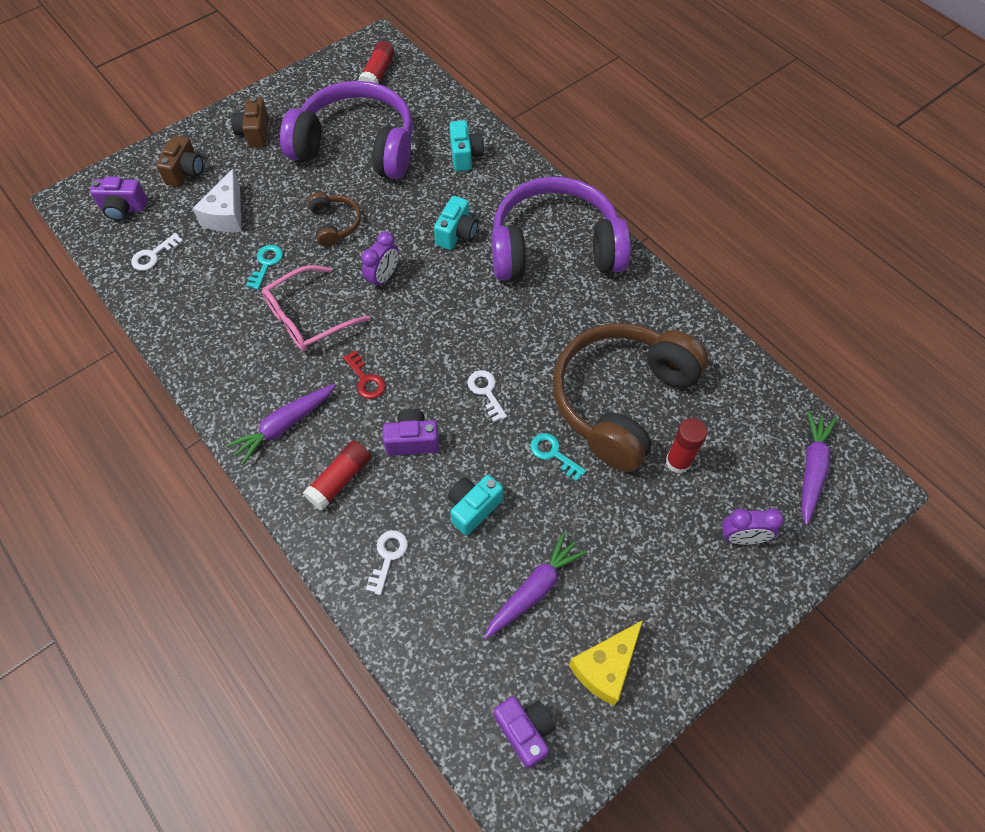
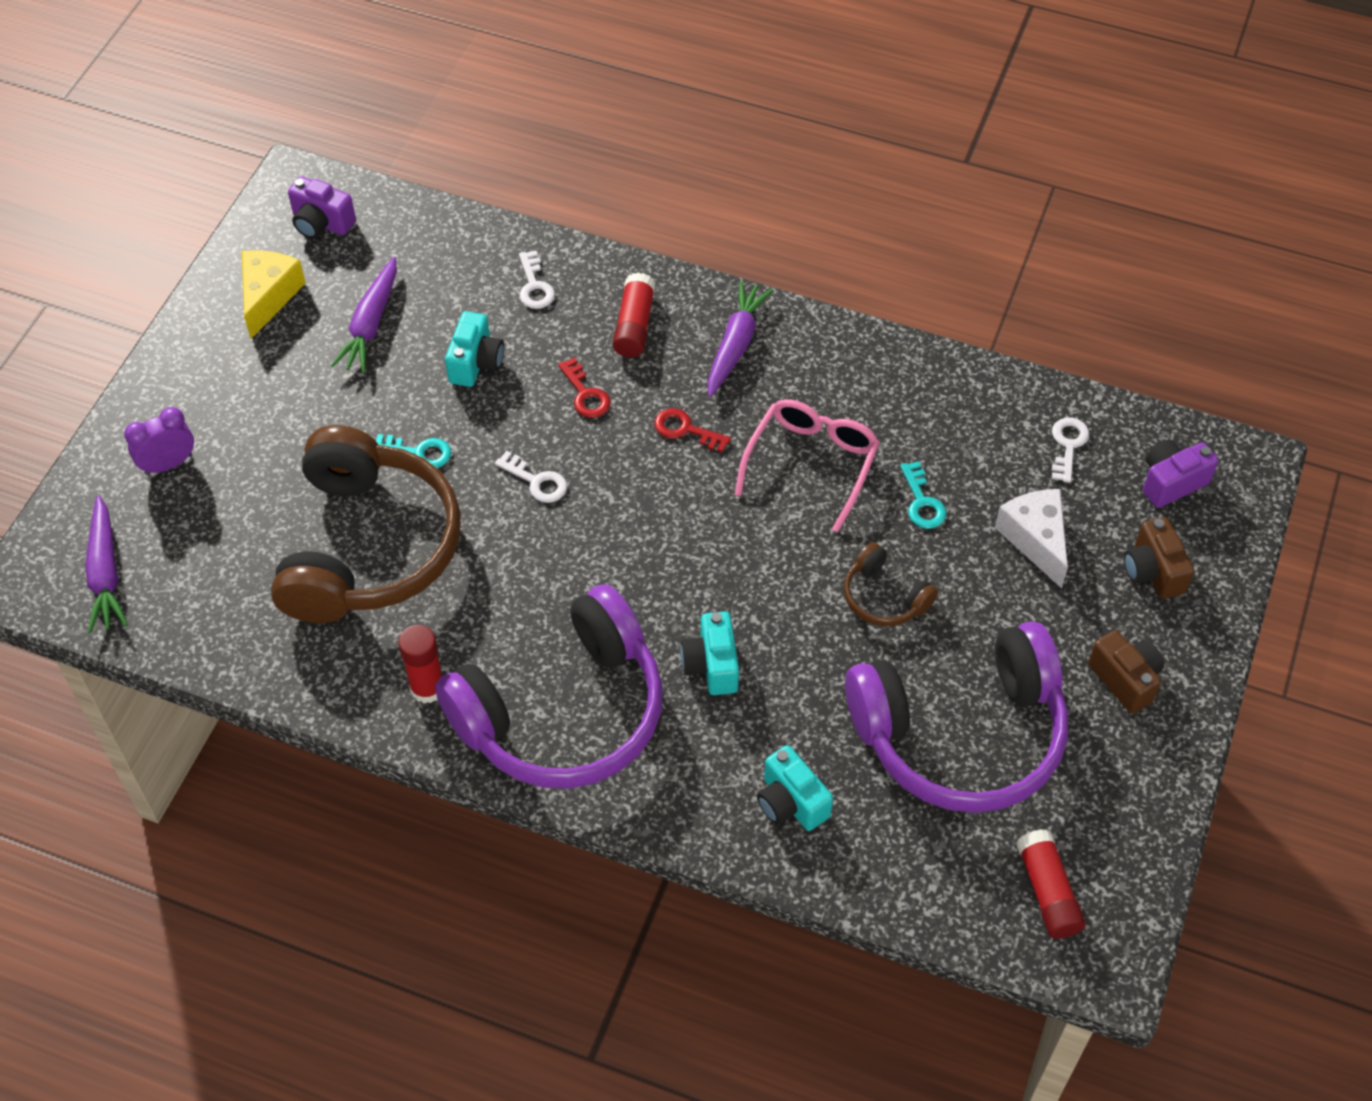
camera: 150 degrees right, 5 degrees down
(383, 277) = (761, 556): purple clock -> none
(412, 440) = (585, 394): purple camera -> red key
(678, 462) = (270, 509): red glue stick -> red glue stick (427, 688)

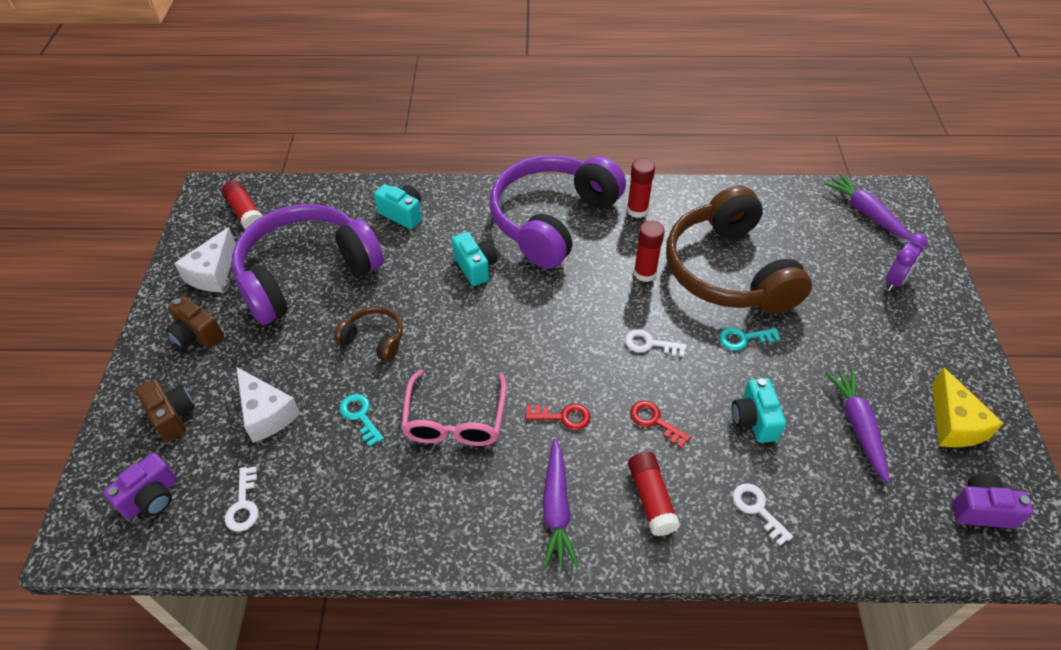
camera: 160 degrees right, 5 degrees down
(482, 579) = (644, 273): none -> red glue stick
(1102, 781) = (213, 273): none -> white cheese

